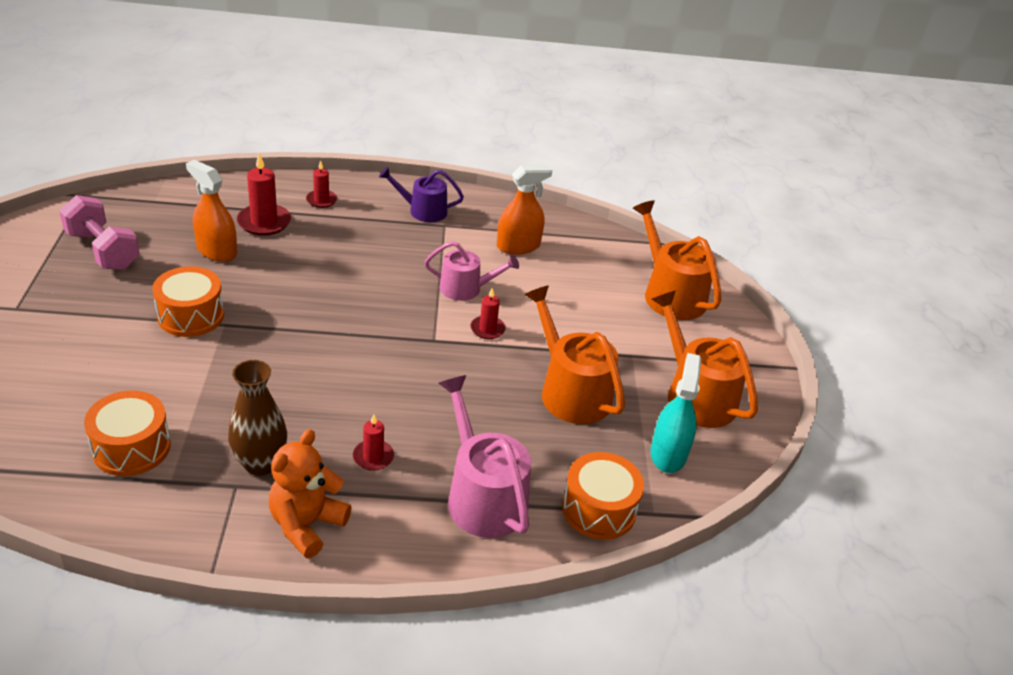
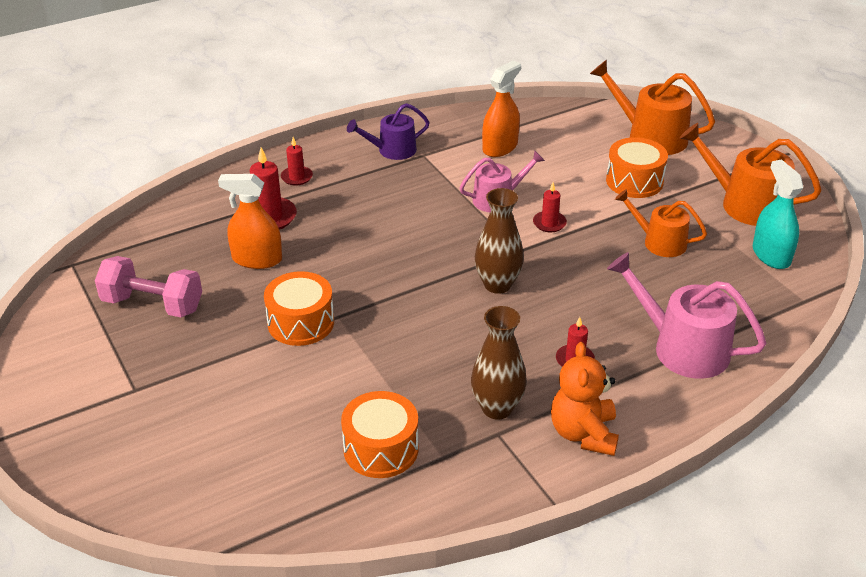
camera: 25 degrees left, 0 degrees up
(382, 360) = (497, 284): none -> brown vase
(570, 391) = (659, 242): orange watering can -> orange watering can, size x0.64
(599, 509) = (768, 316): orange drum -> orange drum (634, 181)

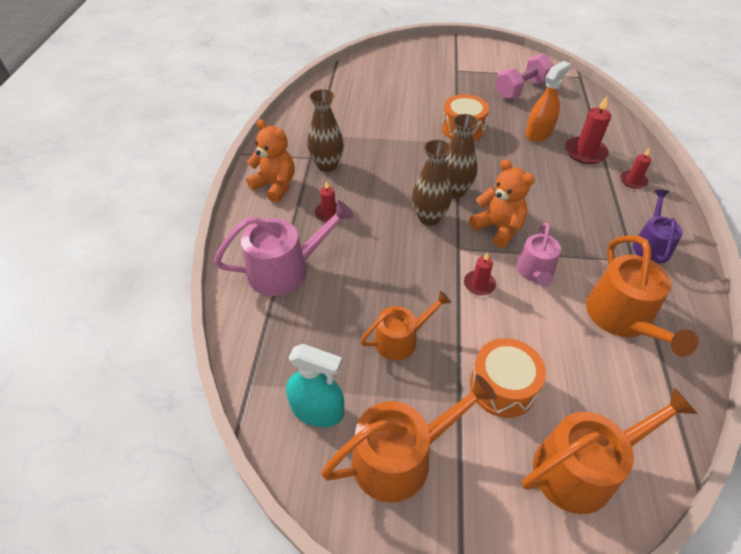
camera: 125 degrees right, 10 degrees up
(381, 449) = (343, 119): orange drum -> none
(435, 284) = (454, 191): none -> brown vase
(463, 236) = (498, 228): none -> orange teddy bear
(500, 147) = (622, 318): orange spray bottle -> orange watering can

